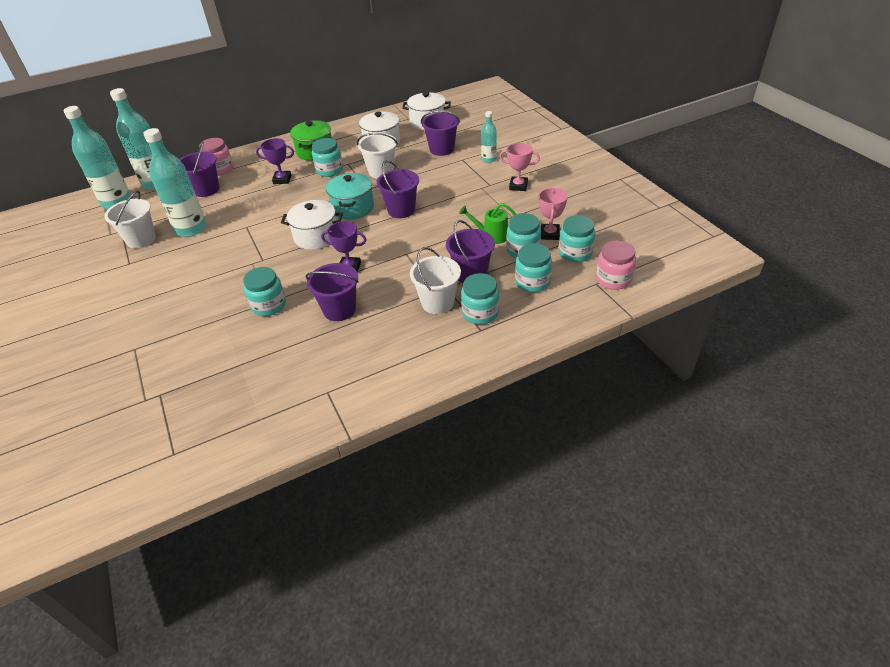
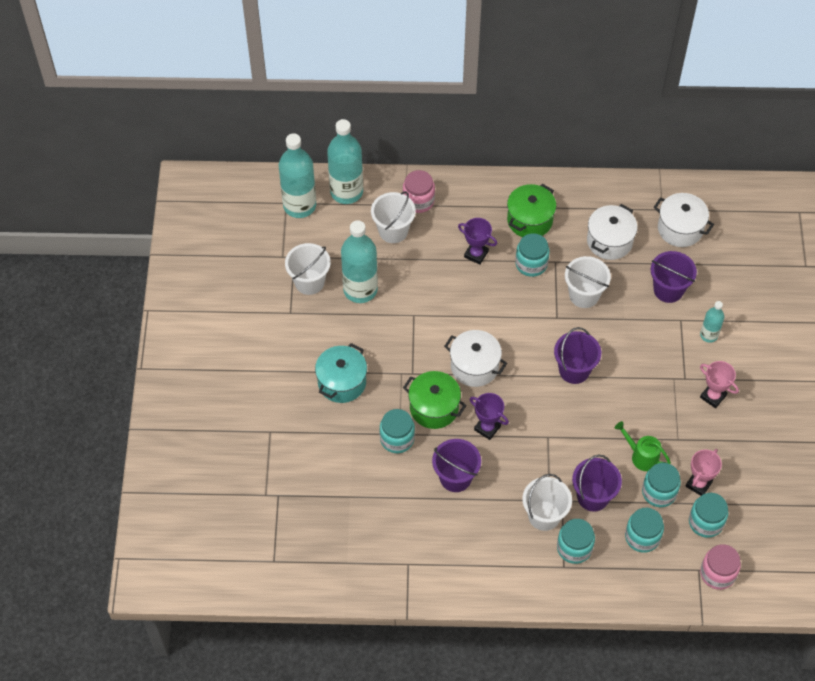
camera: 25 degrees right, 15 degrees up
(206, 190) = (393, 231): purple bucket -> white bucket
(294, 273) = (434, 408): none -> green pot
(353, 208) = (528, 341): turquoise pot -> turquoise pot (342, 382)

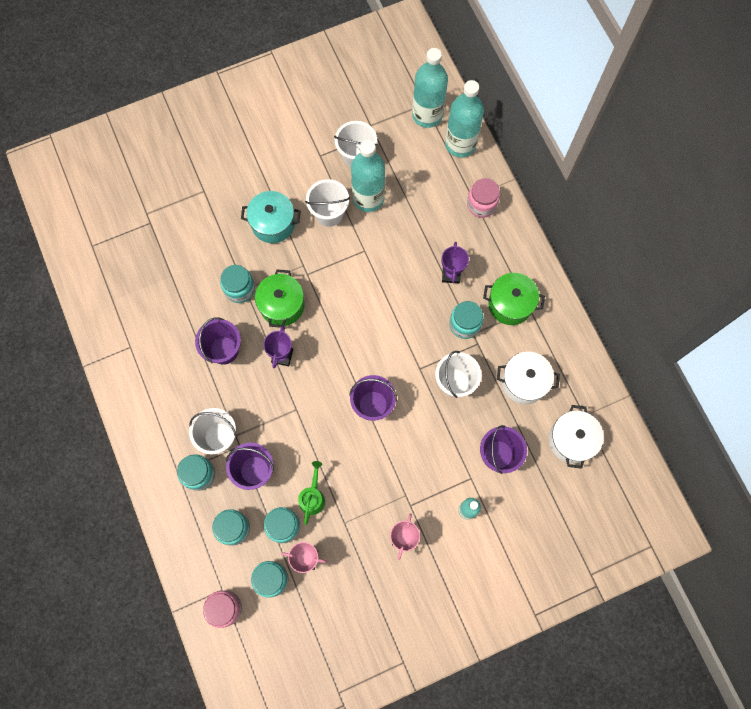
camera: 65 degrees right, 15 degrees up
(393, 231) = (440, 198): white bucket -> white bucket (329, 214)
(474, 366) = (337, 321): white pot -> none

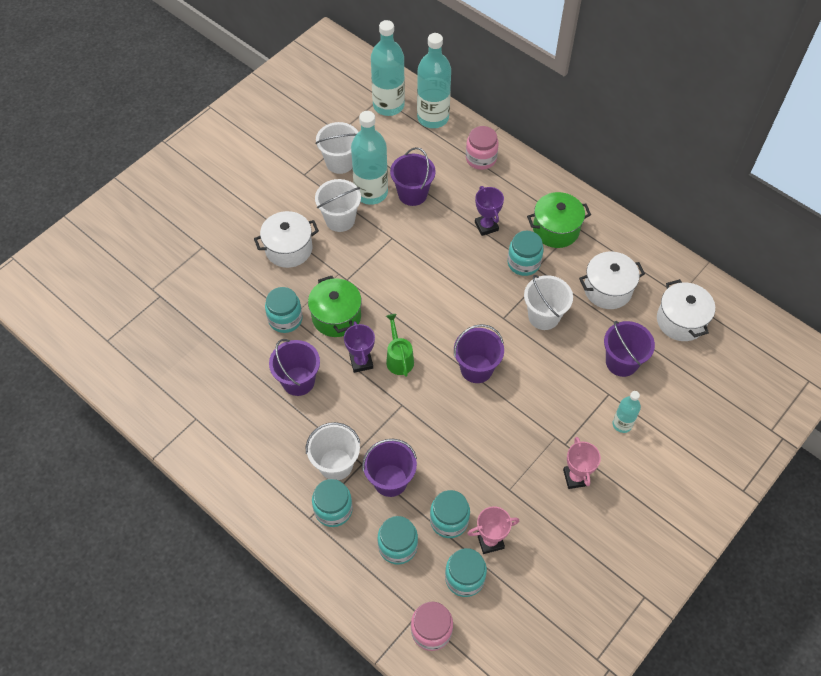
camera: 25 degrees left, 15 degrees down
(273, 223) = (288, 249): turquoise pot -> white pot
(313, 496) = (463, 479): green watering can -> green watering can (398, 358)
(403, 215) = (412, 194): none -> purple bucket

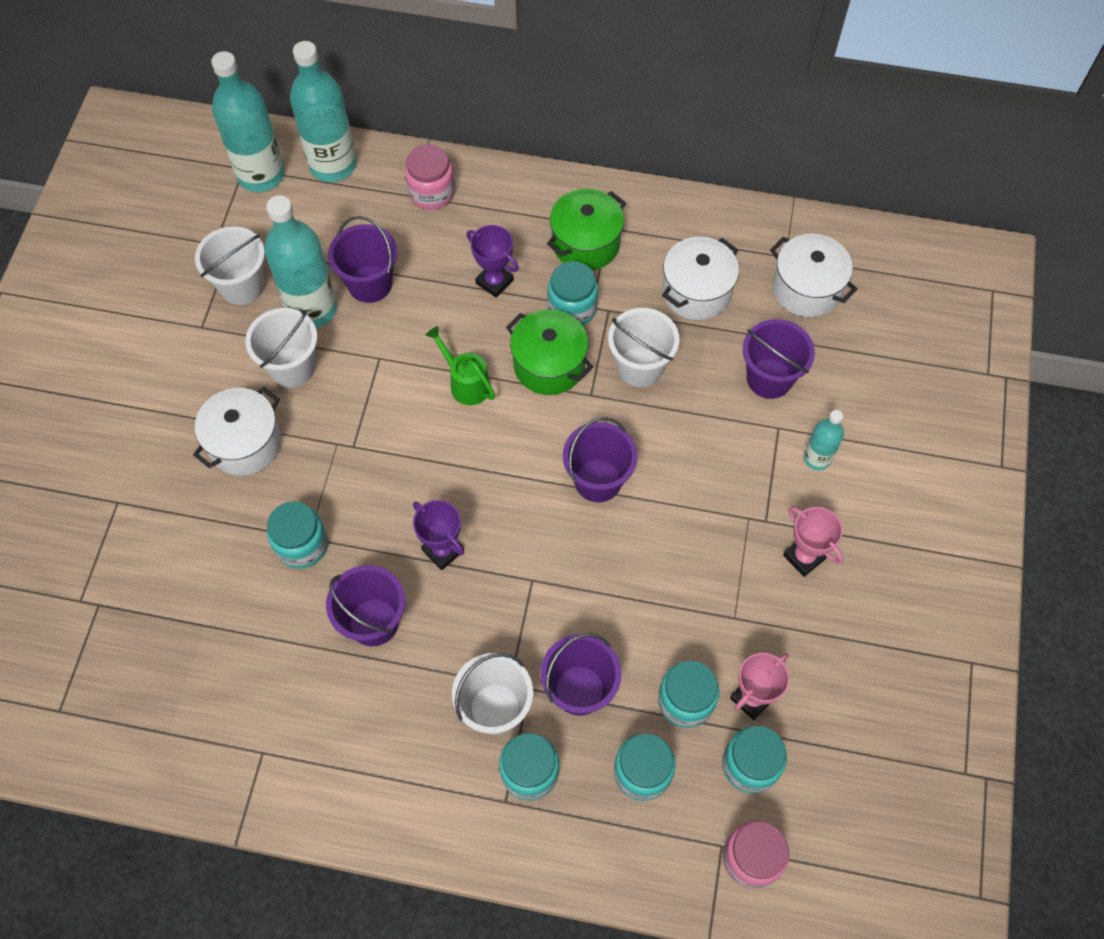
camera: 30 degrees left, 5 degrees up
(336, 317) = (371, 505): green pot -> green pot (549, 365)
(398, 358) = (489, 519): green watering can -> green watering can (465, 383)

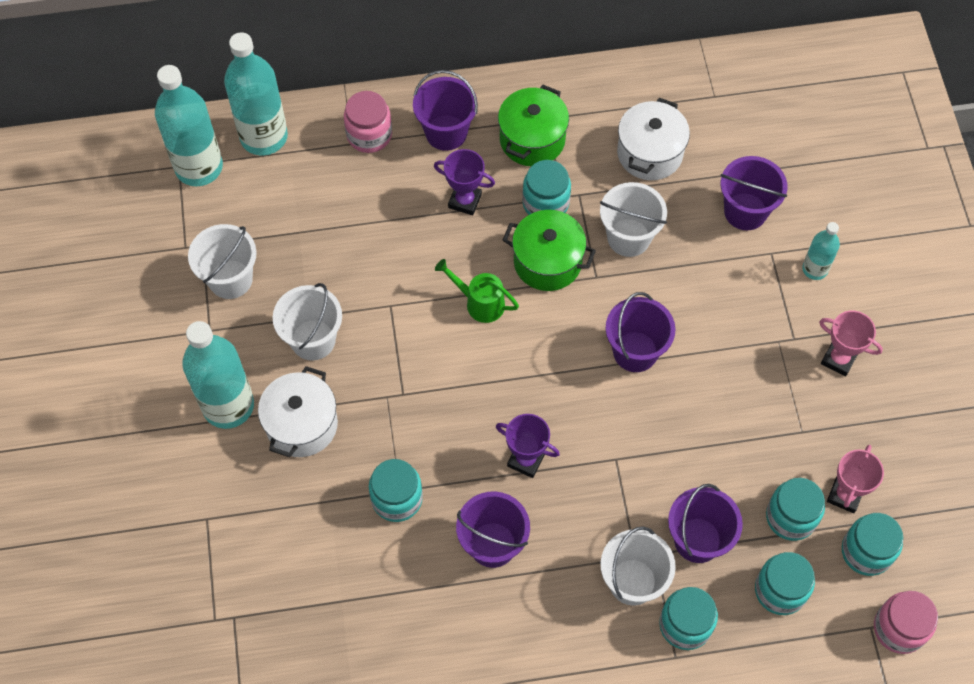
camera: 20 degrees left, 0 degrees up
(312, 309) = (306, 279): turquoise bottle -> turquoise bottle (228, 406)
(370, 284) = (350, 239): purple bucket -> purple bucket (446, 132)
(806, 289) = (744, 120): white pot -> none

